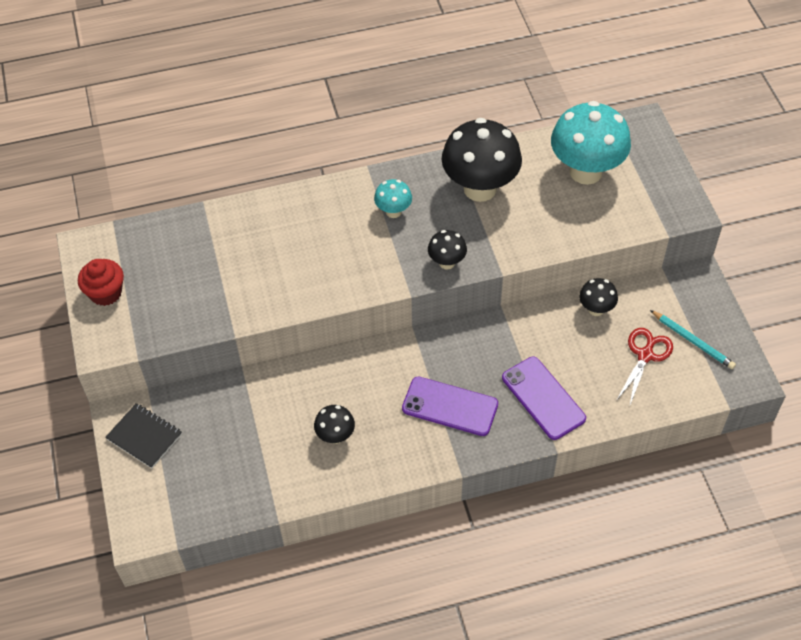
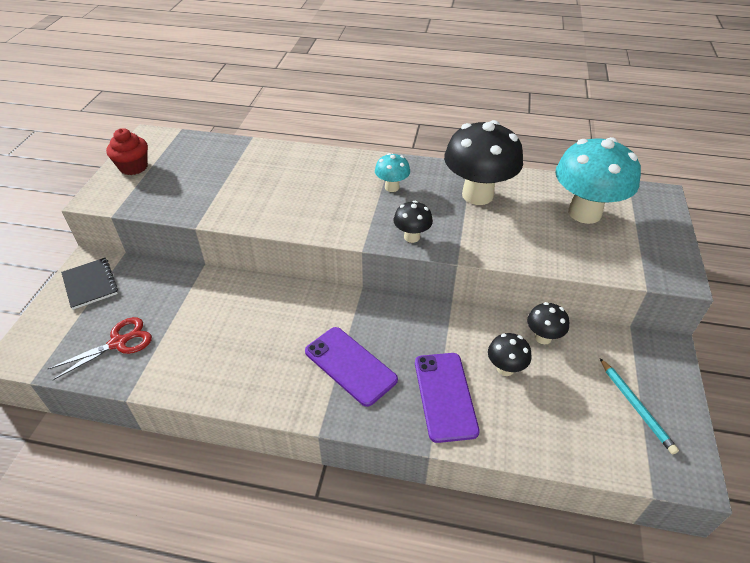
camera: 25 degrees right, 10 degrees down
(335, 436) = (232, 347): black mushroom -> black mushroom (505, 368)
(645, 355) = (575, 399): red scissors -> red scissors (118, 343)

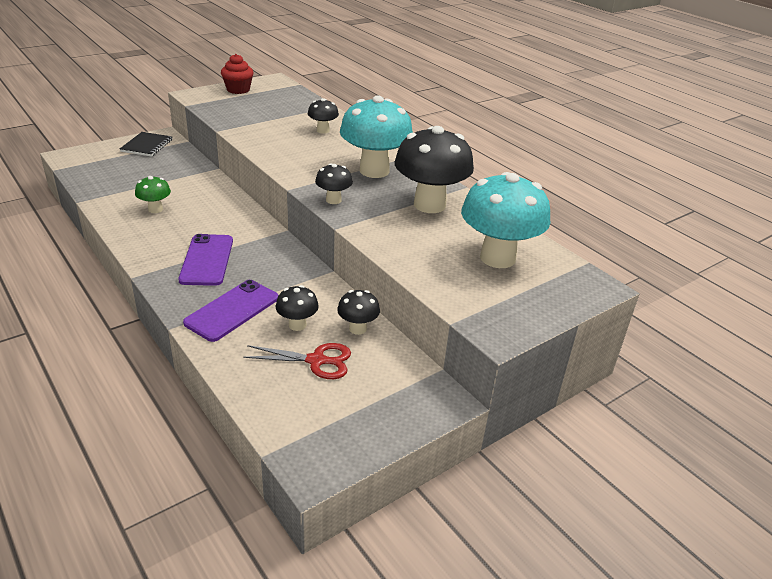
camera: 40 degrees right, 10 degrees down
(118, 343) = (115, 177): red scissors -> red scissors (316, 361)
(220, 349) = (155, 209): none -> green mushroom
(287, 170) = (323, 130): none -> black mushroom
(392, 187) = (374, 171): turquoise mushroom -> turquoise mushroom, size x2.10
(635, 406) = (349, 408): turquoise pencil -> none

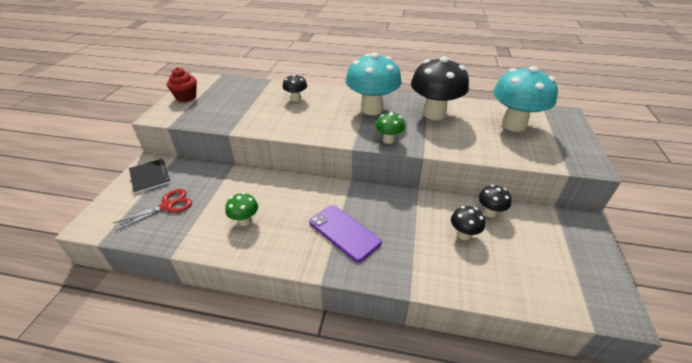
camera: 40 degrees left, 5 degrees up
(232, 310) = (418, 254): purple phone -> none
(316, 361) = (509, 248): red scissors -> red scissors (167, 206)
(333, 200) = (388, 140): black mushroom -> green mushroom

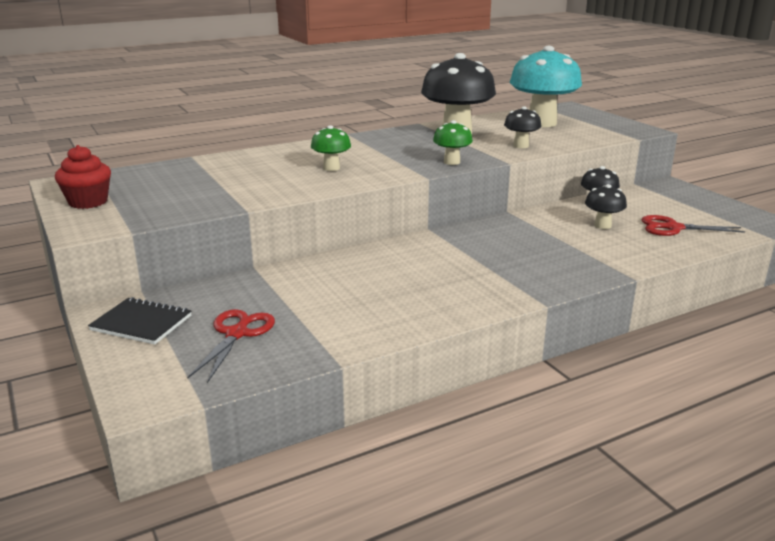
camera: 40 degrees left, 15 degrees down
(245, 221) = (374, 302): green mushroom -> green mushroom (331, 168)
(296, 99) = (270, 162): black mushroom -> black mushroom (521, 146)
(344, 232) = (499, 266): purple phone -> none
(371, 109) = (384, 147): turquoise mushroom -> none
(516, 267) = (673, 228): none -> red scissors

